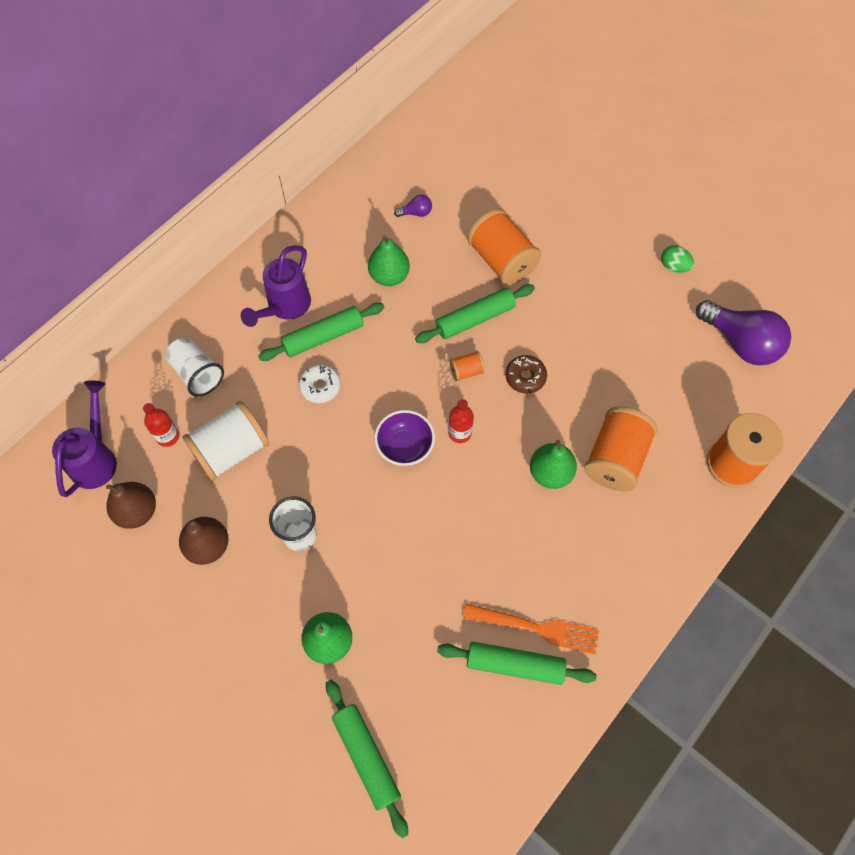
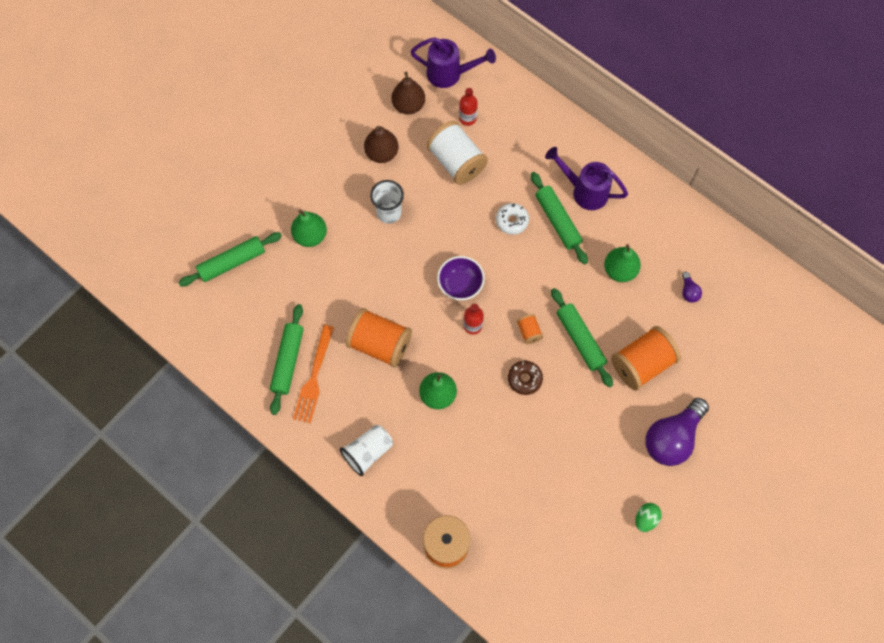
camera: 90 degrees right, 5 degrees up
(197, 373) = (521, 133): white cup -> white cup (368, 452)
(615, 458) = (450, 448): orange spool -> orange spool (380, 344)
(740, 343) = (565, 570): purple light bulb -> purple light bulb (672, 438)

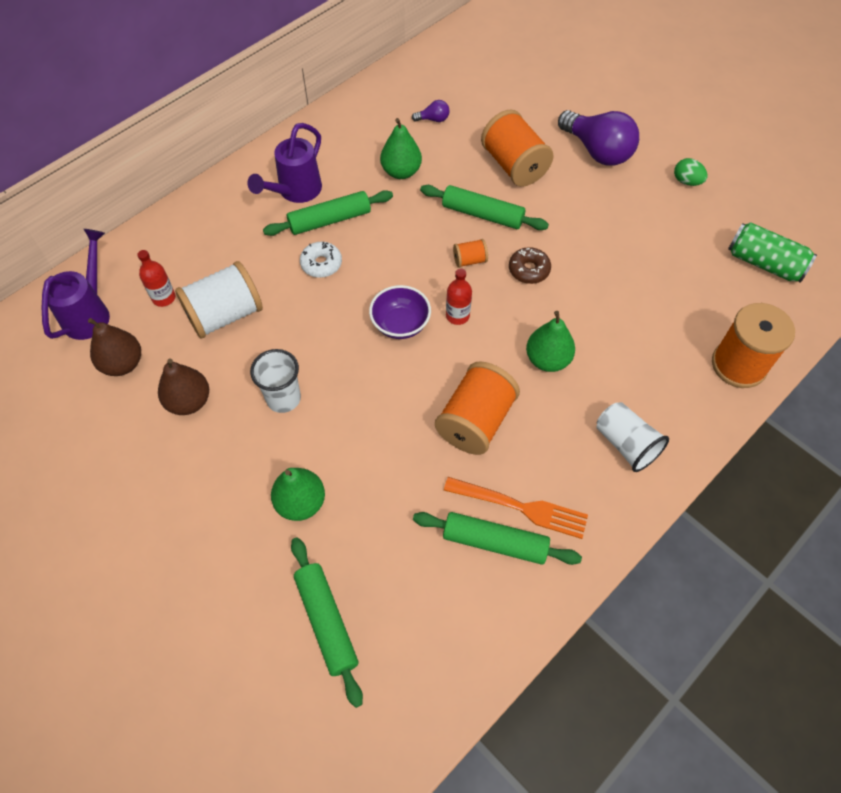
camera: 85 degrees left, 10 degrees down
(556, 581) = (764, 263): none -> green can
(580, 339) = (482, 214): green rolling pin -> green rolling pin turned 45 degrees clockwise

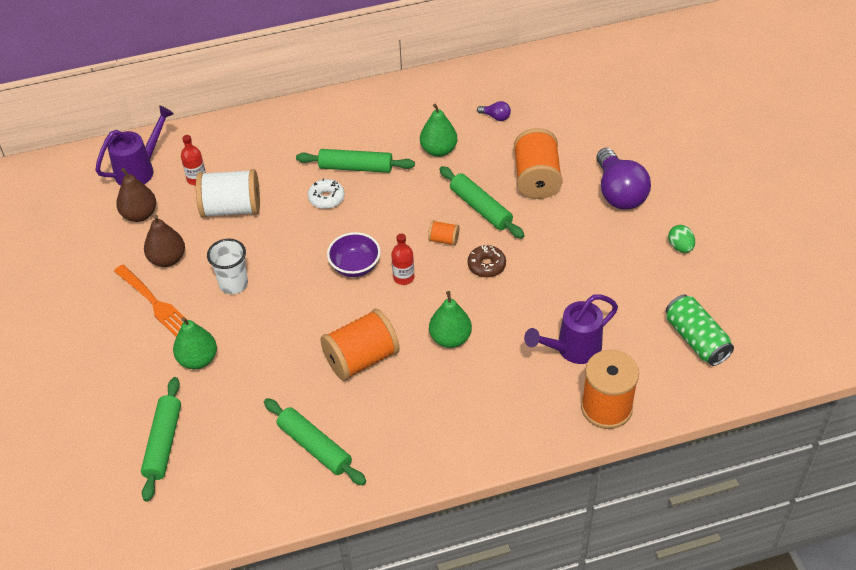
camera: 30 degrees right, 10 degrees down
(296, 192) = (344, 136): purple watering can -> purple watering can (572, 349)
(520, 507) = (351, 432): orange fork -> orange fork (154, 303)
(625, 444) = (465, 425): white cup -> none

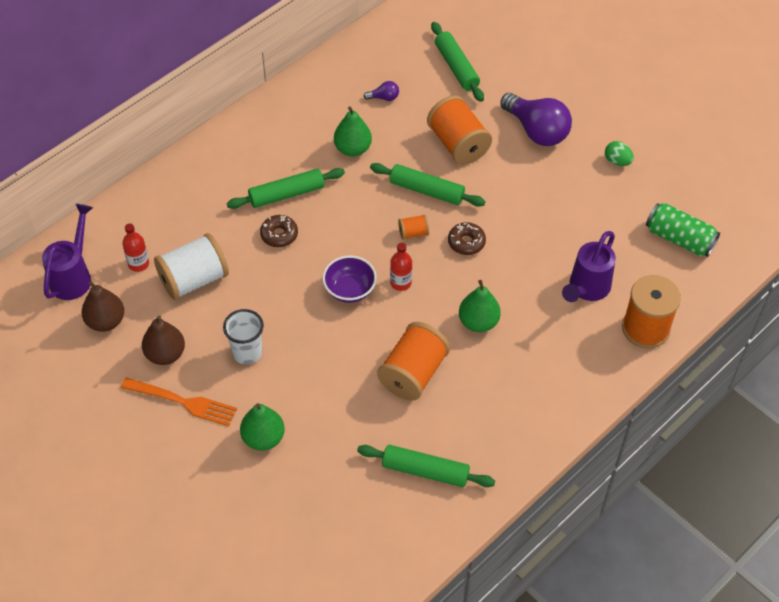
camera: 30 degrees left, 5 degrees up
(163, 443) = (285, 529): green rolling pin -> green rolling pin (456, 67)
(326, 198) = (279, 235): white donut -> brown donut

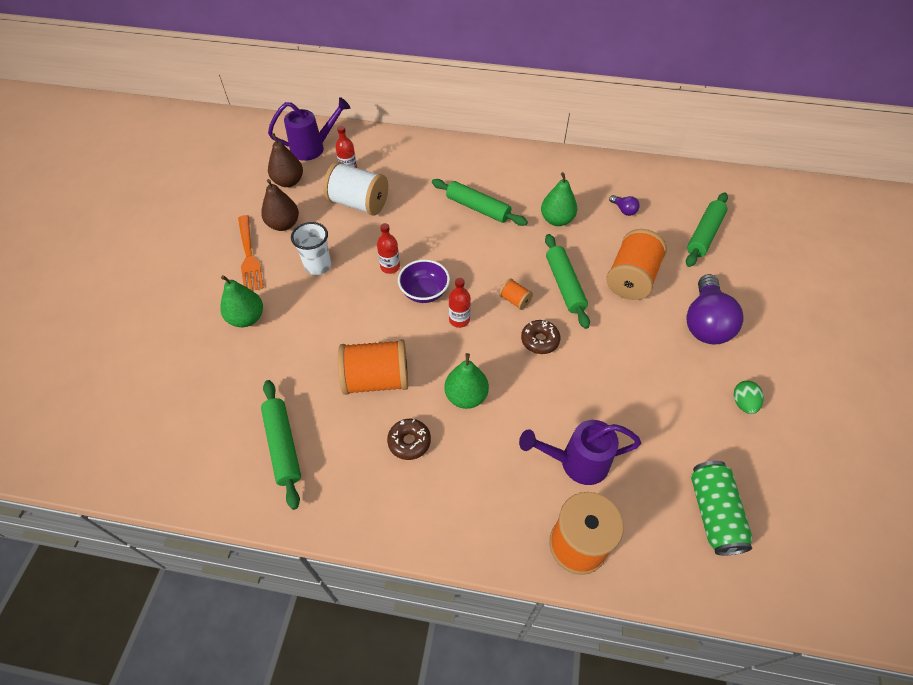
camera: 55 degrees right, 0 degrees up
(279, 235) = (438, 224): brown donut -> brown donut (409, 442)
(298, 298) = (390, 267): none -> red bottle

